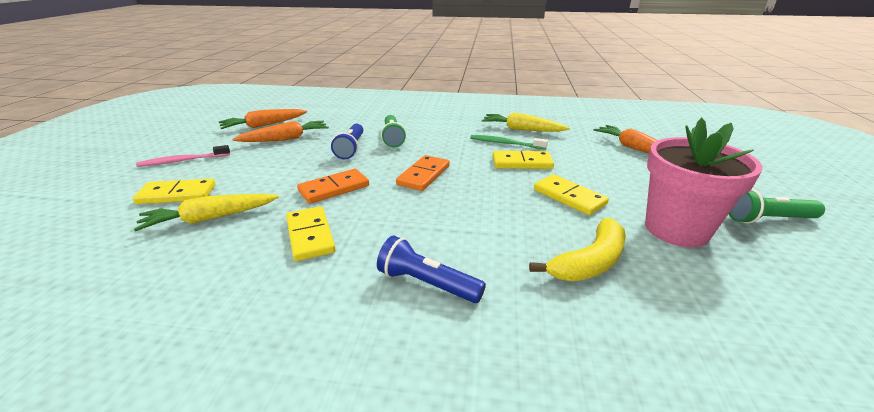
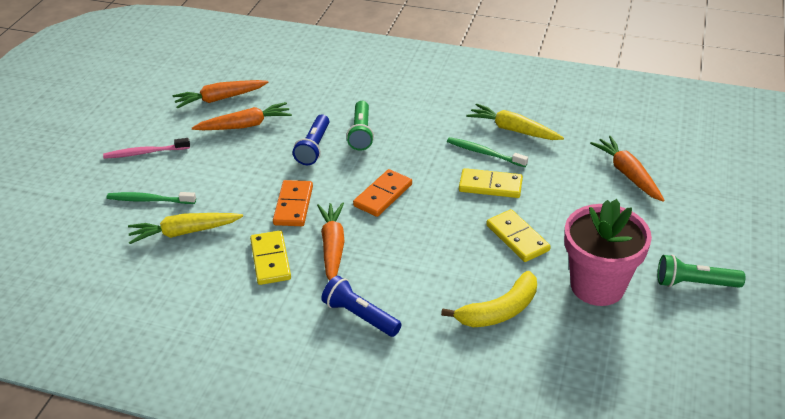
camera: 10 degrees right, 10 degrees up
(177, 194) = (150, 200): yellow domino -> green toothbrush
(334, 188) = (293, 205): orange domino -> orange domino turned 60 degrees counterclockwise
(380, 219) = (332, 247): none -> orange carrot

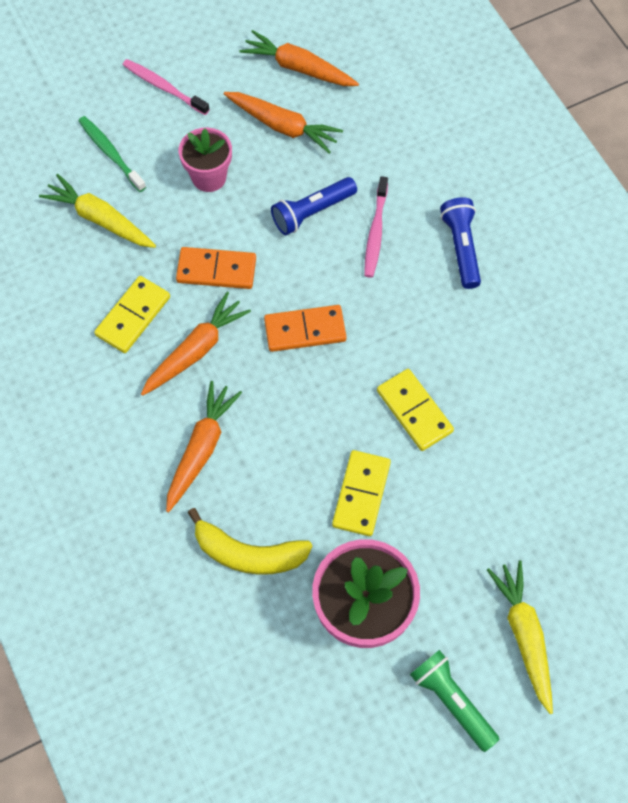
camera: 45 degrees right, 25 degrees up
(230, 171) = (209, 177): none -> pink flower pot
(293, 205) = (216, 270): orange domino -> orange domino turned 45 degrees clockwise
(360, 316) = (135, 446): blue flashlight -> blue flashlight (461, 248)
(361, 133) = (375, 232): green flashlight -> pink toothbrush
(484, 153) = (460, 366): green toothbrush -> none
(513, 130) = (527, 362): yellow carrot -> yellow carrot (524, 635)
(627, 174) = (566, 524): orange carrot -> orange carrot (201, 449)

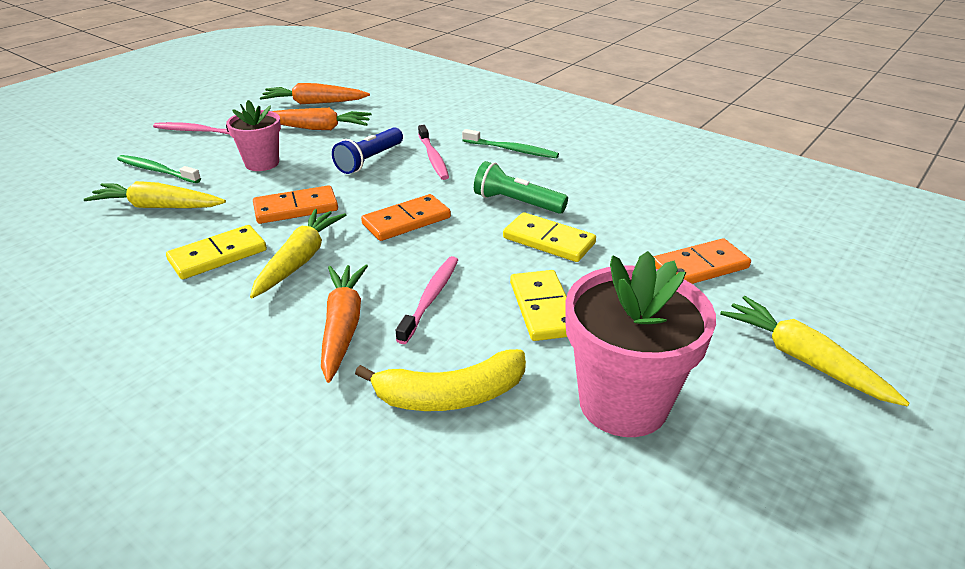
camera: 25 degrees left, 30 degrees down
(133, 316) = (218, 255): yellow domino -> yellow domino turned 45 degrees clockwise
(196, 350) = (299, 260): orange carrot -> yellow carrot
(279, 444) = (430, 298): none -> pink toothbrush
(452, 701) = (793, 446): green flashlight -> green flashlight (517, 203)
(461, 248) = (511, 150): blue flashlight -> green toothbrush
(522, 501) = (699, 267): none -> orange domino

